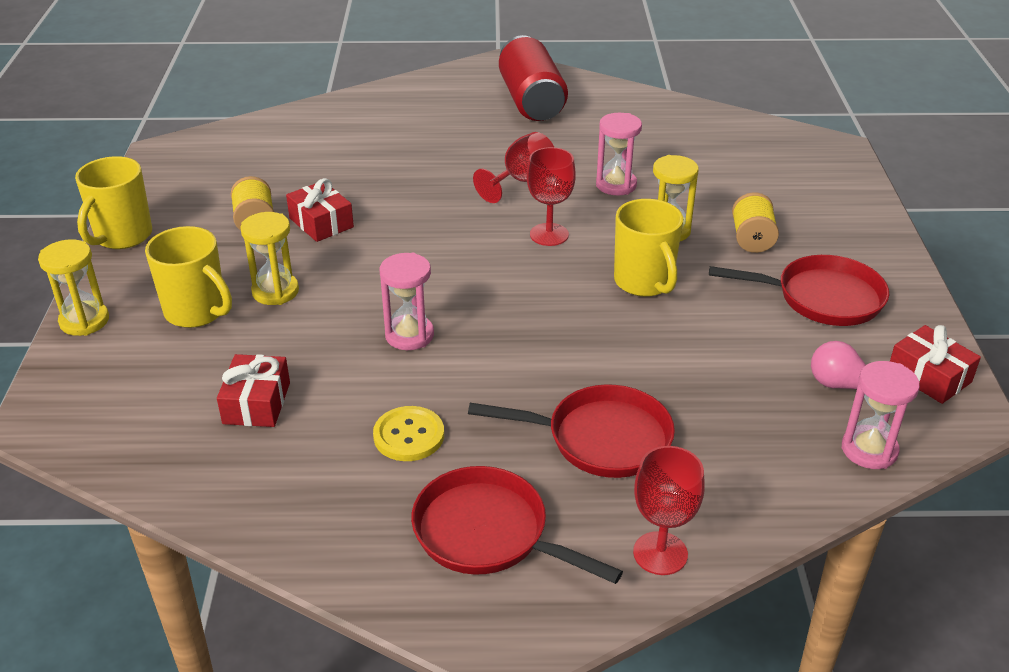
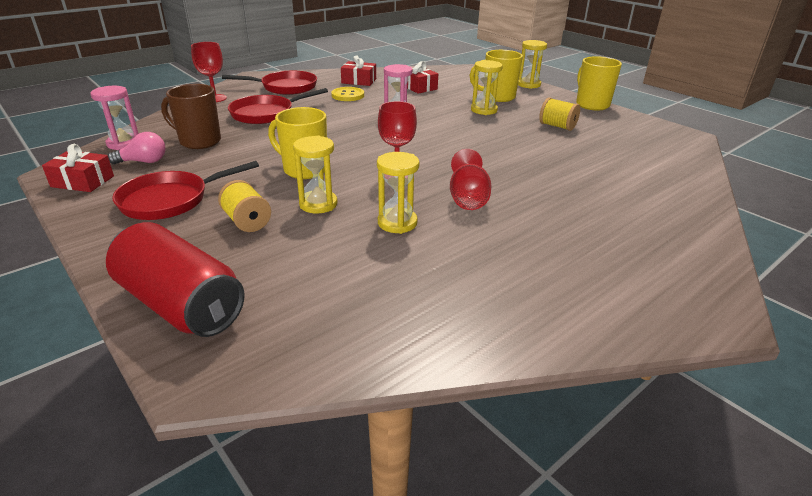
camera: 140 degrees right, 5 degrees down
(321, 223) = (528, 136): red gift -> red gift (359, 81)
(531, 101) = (593, 277): red can -> red can (180, 304)
(616, 185) = (397, 223): pink hourglass -> yellow hourglass
(749, 403) = (199, 141): none -> brown mug

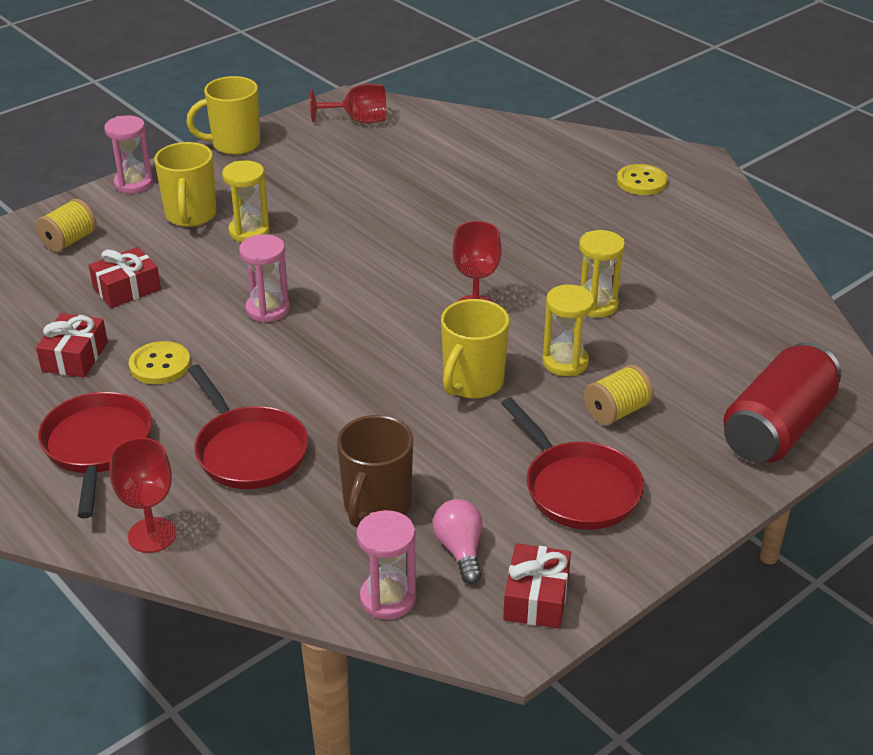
camera: 90 degrees left, 5 degrees up
(468, 198) = (532, 258): red goblet -> red goblet (358, 120)
(528, 84) = (133, 184): yellow hourglass -> pink hourglass
(557, 126) = (316, 180): yellow spool -> yellow spool (69, 241)
(636, 266) = (641, 181): none -> yellow button

